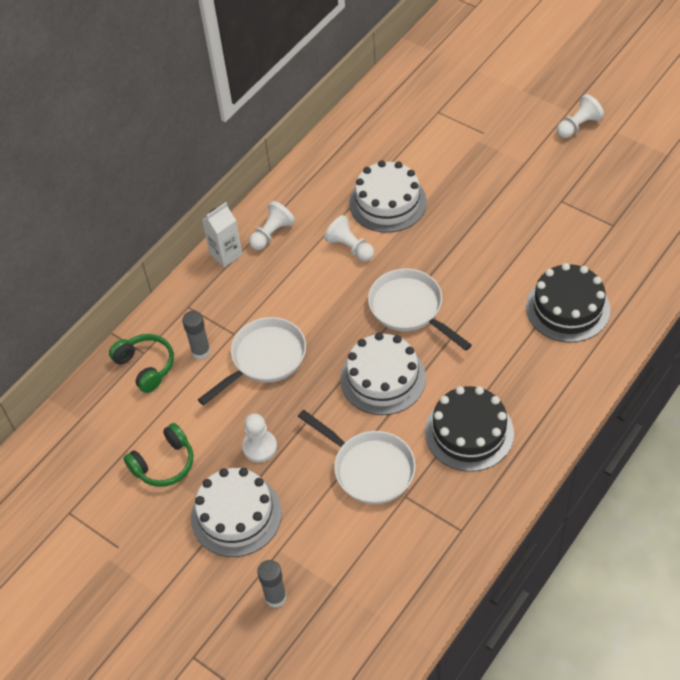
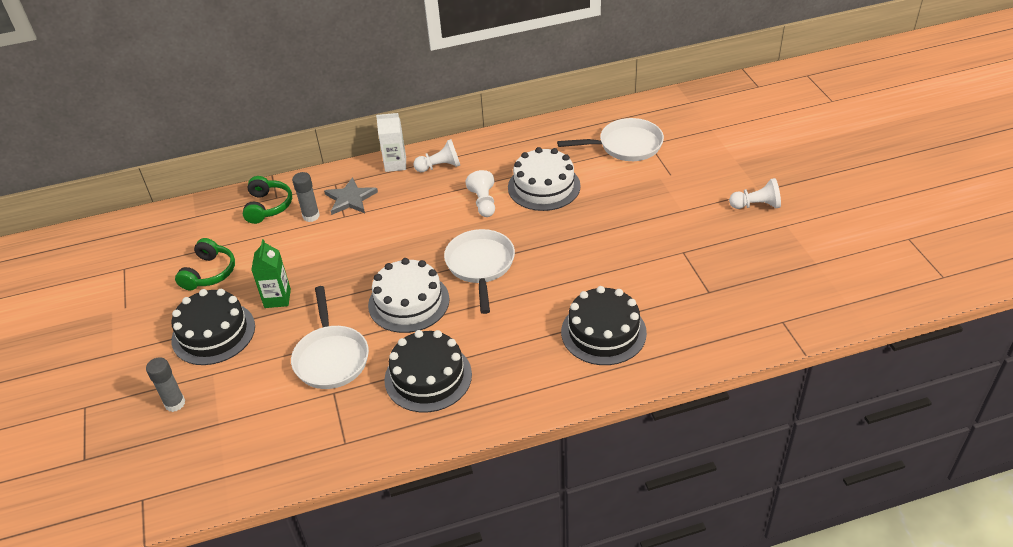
camera: 35 degrees right, 10 degrees down
(164, 464) = (209, 273): green headphones -> green headphones turned 75 degrees counterclockwise
(220, 313) = (350, 199): none -> grey star
(236, 515) = (213, 333): white cake -> black cake
(260, 447) = (277, 298): white pawn -> green carton
(265, 359) = (345, 243): white pan -> white pan (626, 146)

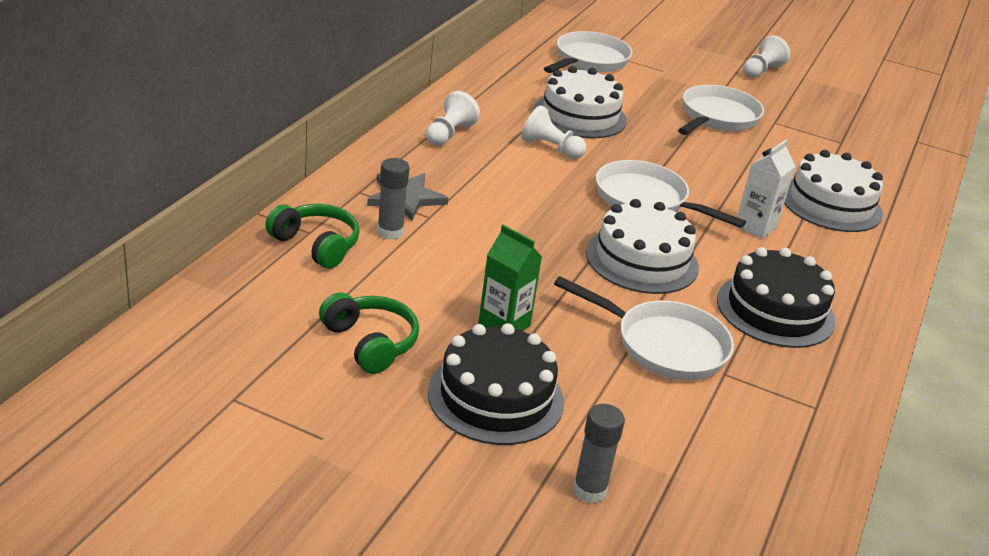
camera: 55 degrees left, 10 degrees down
(395, 164) = (396, 148): white carton -> white carton (755, 226)
(603, 332) = (831, 204): black cake -> white cake
(642, 229) = (717, 117): none -> white pan

